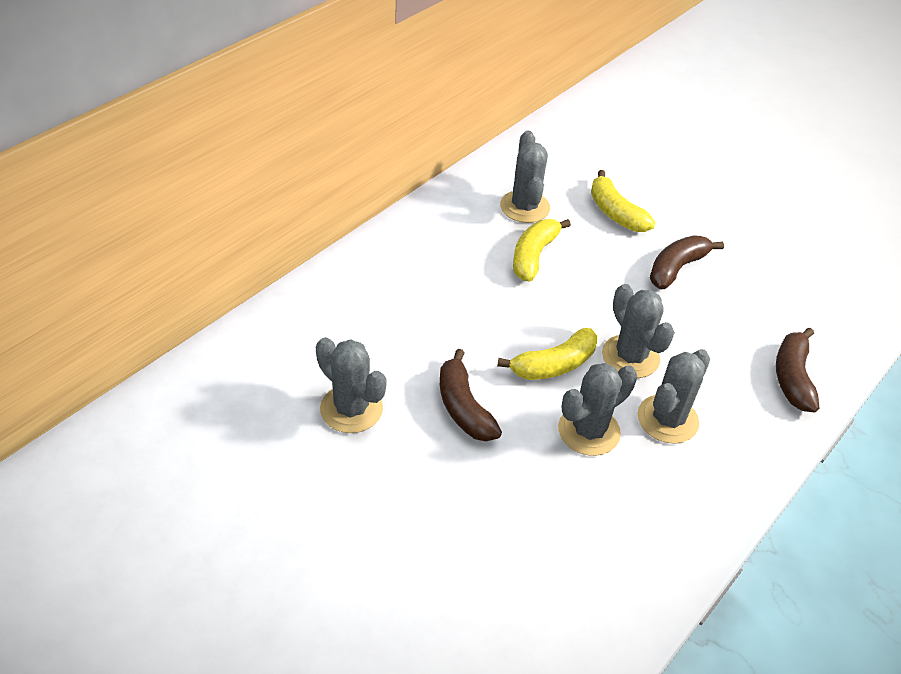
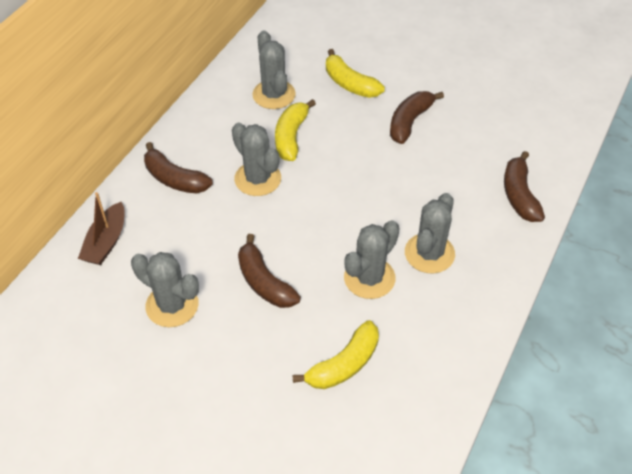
camera: 10 degrees left, 5 degrees up
(295, 324) = (106, 242): none -> brown boat
(389, 273) = (174, 179): none -> brown banana
(553, 365) = (329, 229): yellow banana -> yellow banana (344, 364)
(630, 357) = (389, 207): grey cactus -> grey cactus (258, 179)

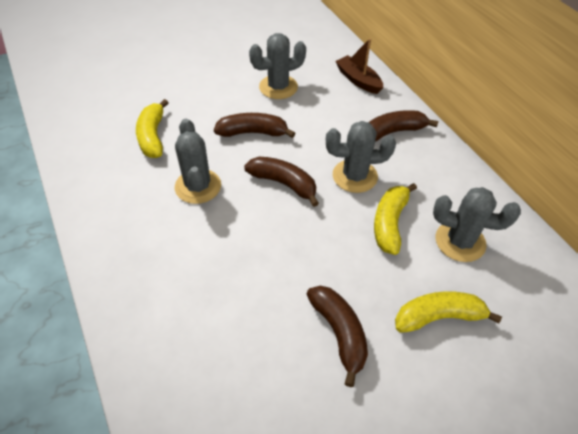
camera: 125 degrees right, 0 degrees up
(291, 137) = (389, 223): yellow banana -> yellow banana turned 120 degrees counterclockwise
(429, 253) = (179, 236): grey cactus -> none
(519, 195) = (163, 358): brown banana -> brown banana (284, 183)

